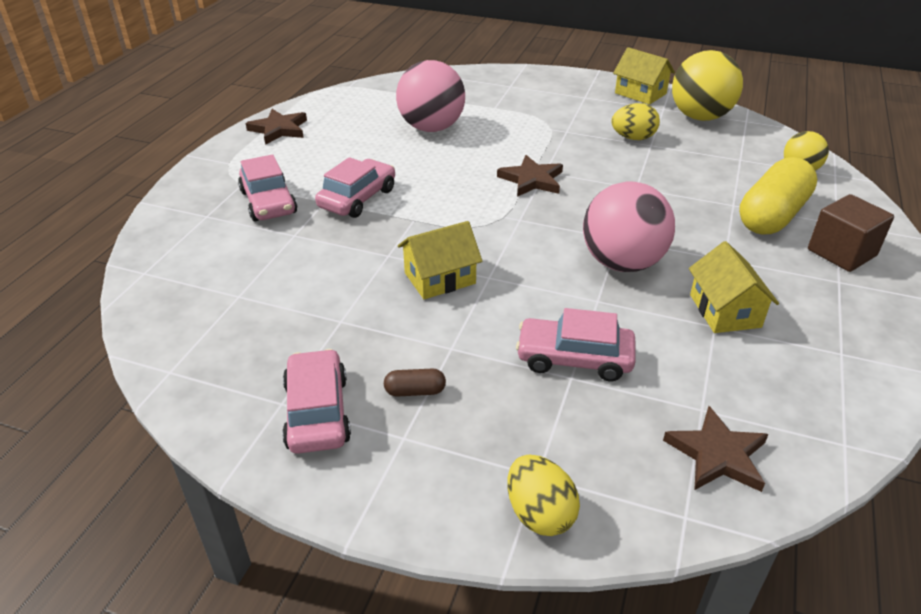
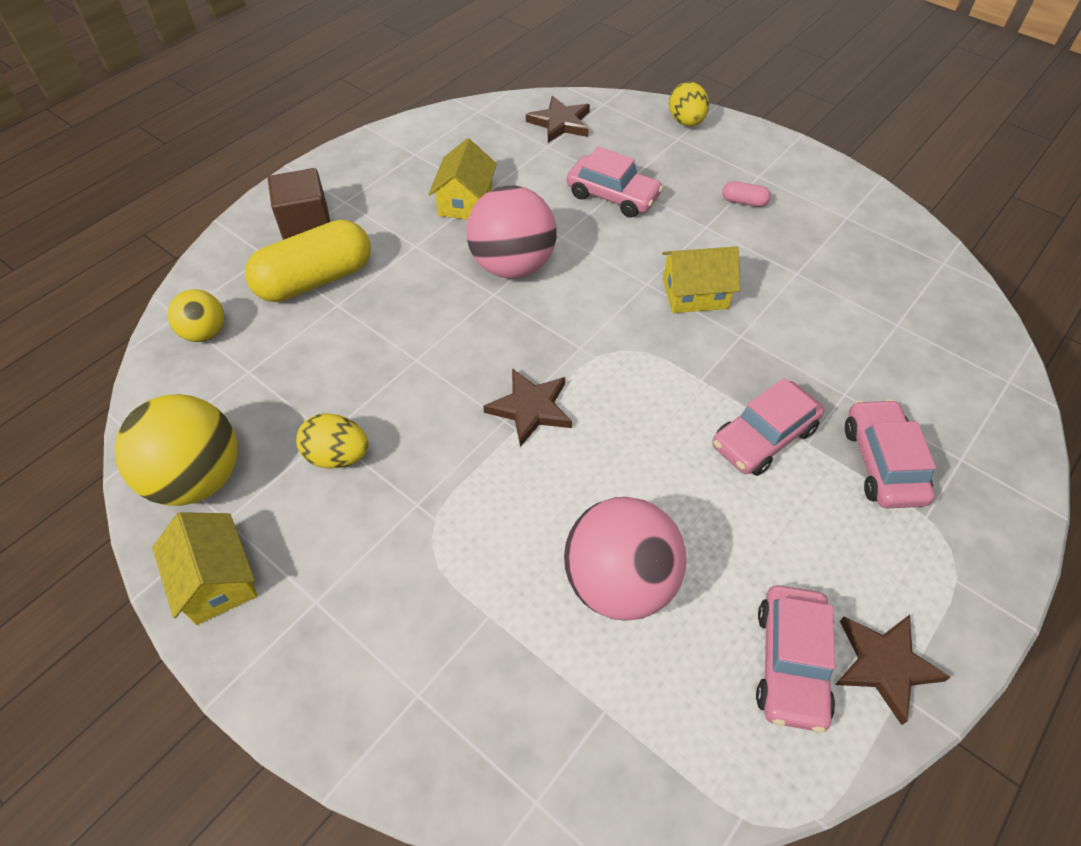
camera: 160 degrees left, 15 degrees up
(317, 412) = (819, 205): pink car -> pink car (791, 663)
(415, 391) = (744, 202): brown capsule -> pink capsule

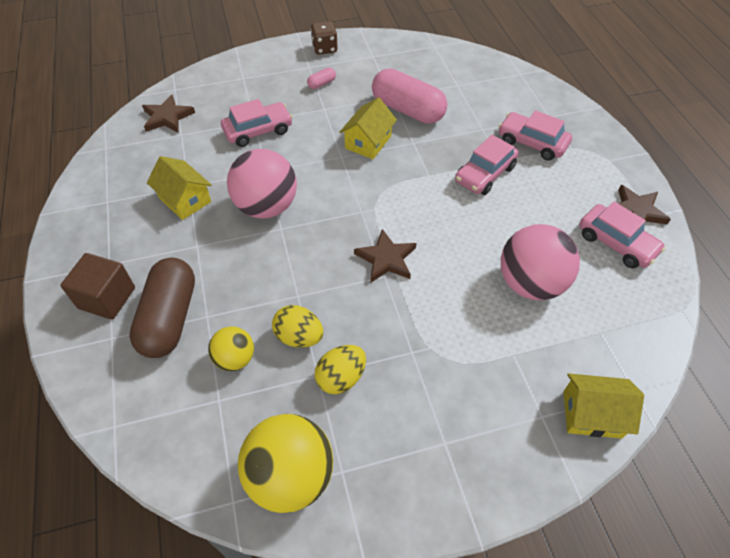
camera: 55 degrees left, 0 degrees up
(205, 333) = (152, 413): yellow ball -> yellow ball (235, 359)
(217, 580) = (388, 498): yellow house -> yellow house (592, 414)
(315, 280) = (169, 318): yellow capsule -> brown capsule
(686, 122) = (234, 67): yellow egg -> yellow egg (299, 337)
(764, 437) = (485, 174): pink car -> pink car turned 45 degrees clockwise
(791, 300) = (408, 110): none -> pink capsule
(806, 171) = (324, 48): none -> brown dice

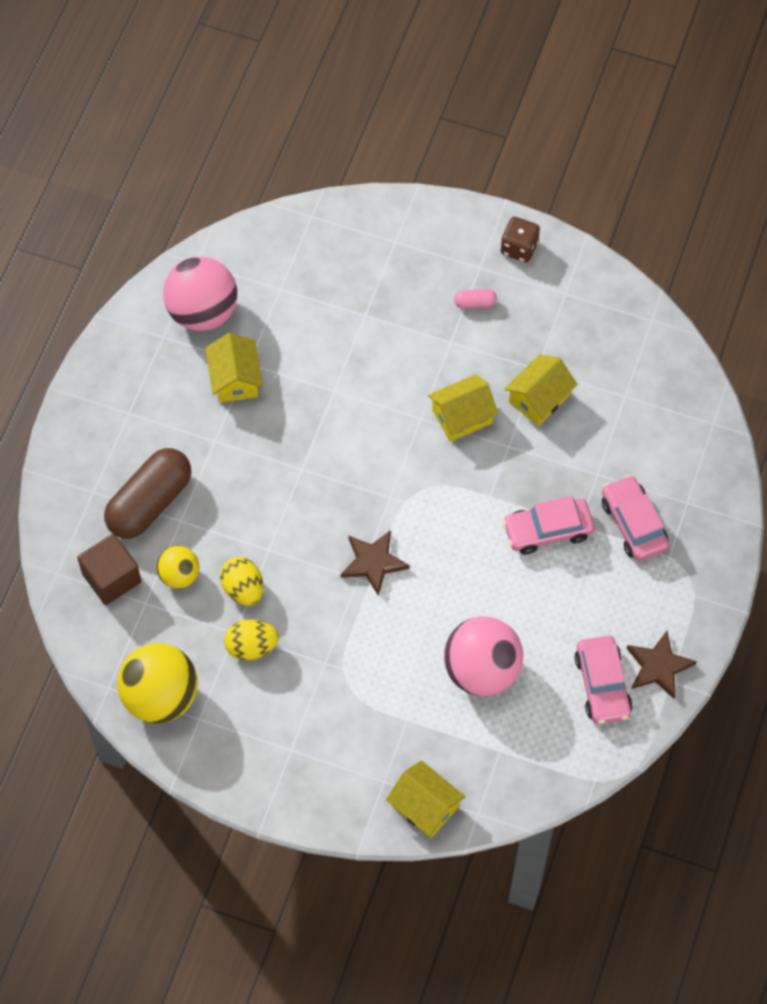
camera: 35 degrees right, 10 degrees up
(107, 298) = (109, 449): brown cube -> brown cube (111, 578)
(167, 117) = (280, 255): brown star -> none
(258, 131) = (360, 331): pink car -> none
(266, 207) = (305, 435): pink ball -> pink ball (202, 312)
(408, 110) = (539, 398): pink capsule -> yellow house

